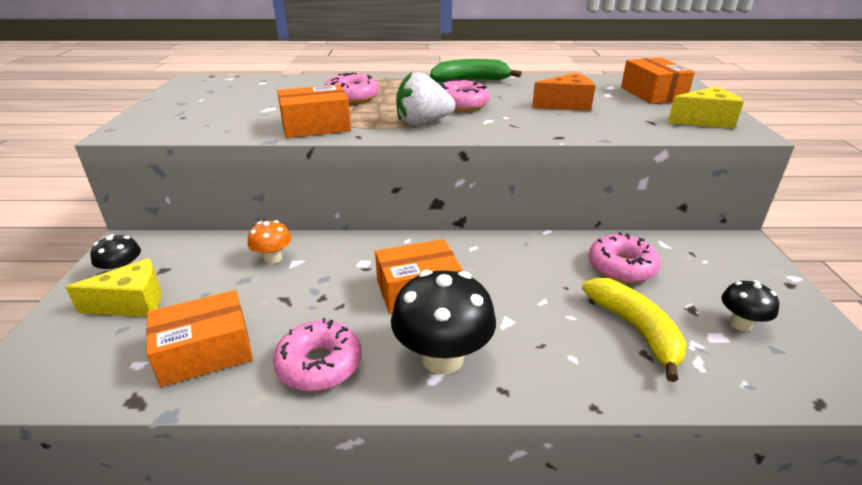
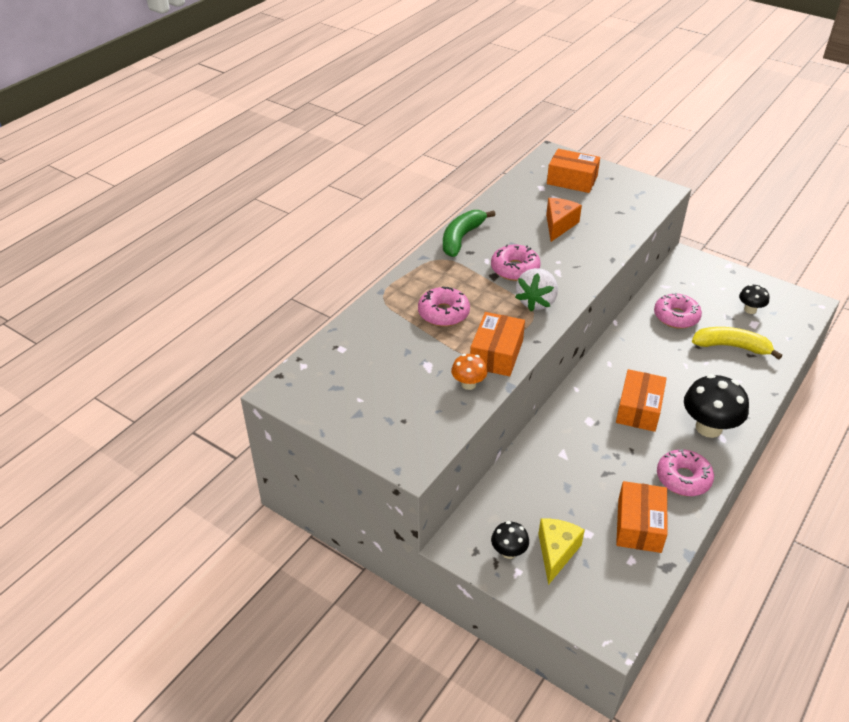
camera: 55 degrees left, 10 degrees up
(273, 258) = (549, 464): orange mushroom -> orange mushroom (468, 384)
(704, 121) = (635, 193): yellow cheese -> none

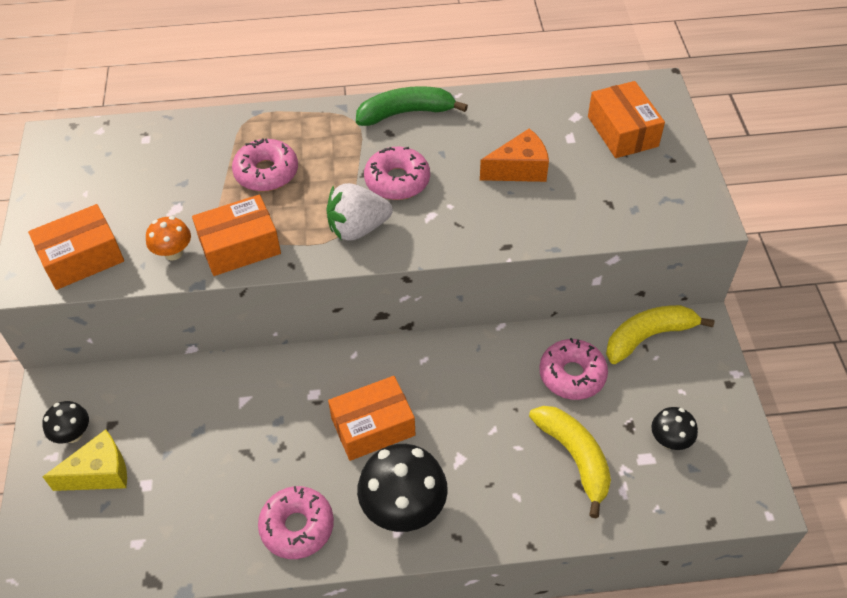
camera: 50 degrees right, 10 degrees up
(639, 525) = (192, 524): orange box -> orange box (82, 258)
(677, 278) = (648, 336): none -> yellow banana

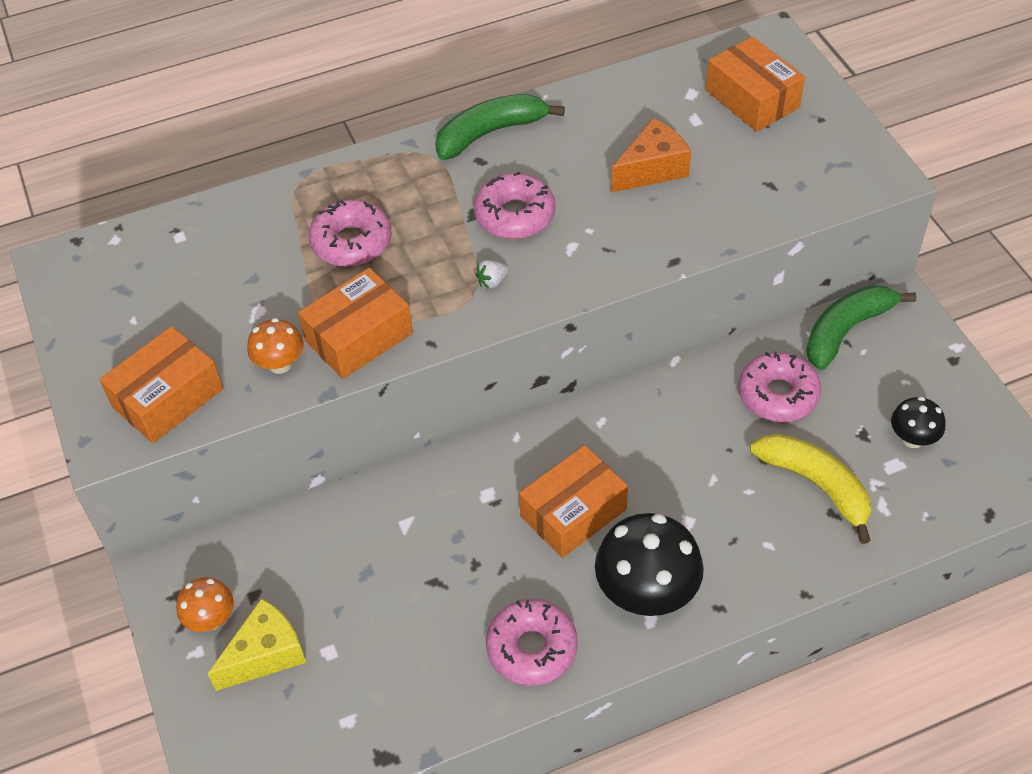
camera: 15 degrees left, 0 degrees up
(73, 434) = (211, 619): black mushroom -> orange mushroom
(358, 228) = (492, 282): white strawberry -> white strawberry, size x0.42
(648, 336) = (846, 330): yellow banana -> green banana

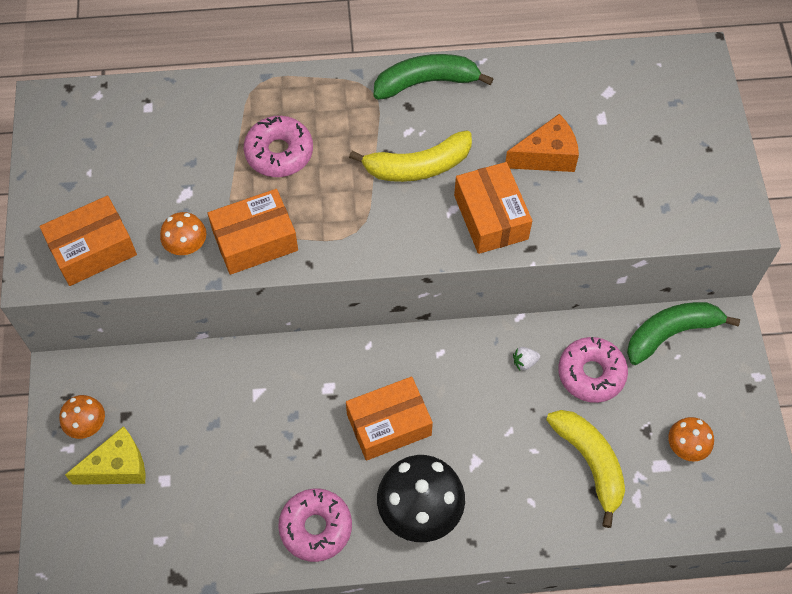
camera: 15 degrees right, 10 degrees up
(492, 282) = (377, 222): white strawberry -> white strawberry (524, 362)
(515, 215) = (417, 166): pink donut -> yellow banana
(752, 99) = (658, 112): orange box -> orange box (491, 217)
(912, 439) = (685, 447): black mushroom -> orange mushroom

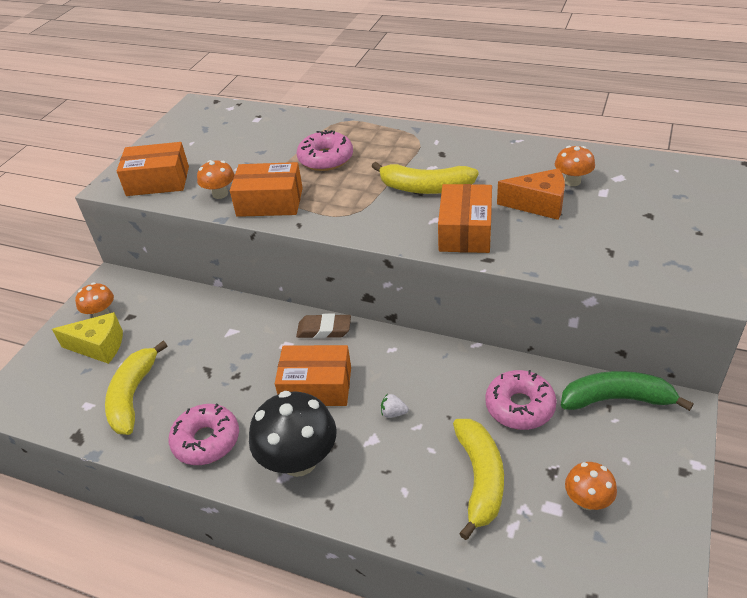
camera: 30 degrees right, 20 degrees down
(202, 510) = (133, 395): none -> yellow banana
(357, 354) = (324, 330): none -> brown eraser
(426, 82) = (465, 143): green banana -> none
(524, 362) = (461, 378): white strawberry -> white strawberry (393, 413)
(565, 111) = (572, 181): none -> orange mushroom

